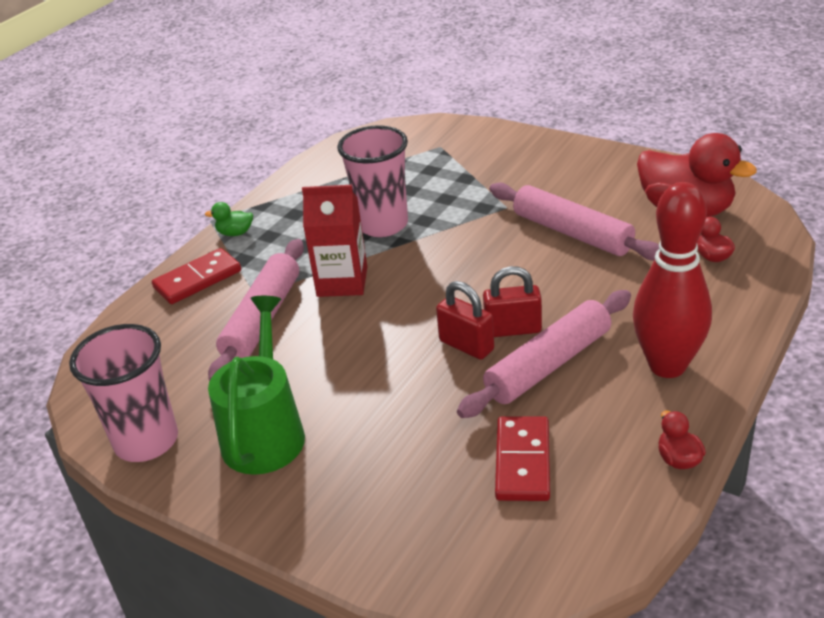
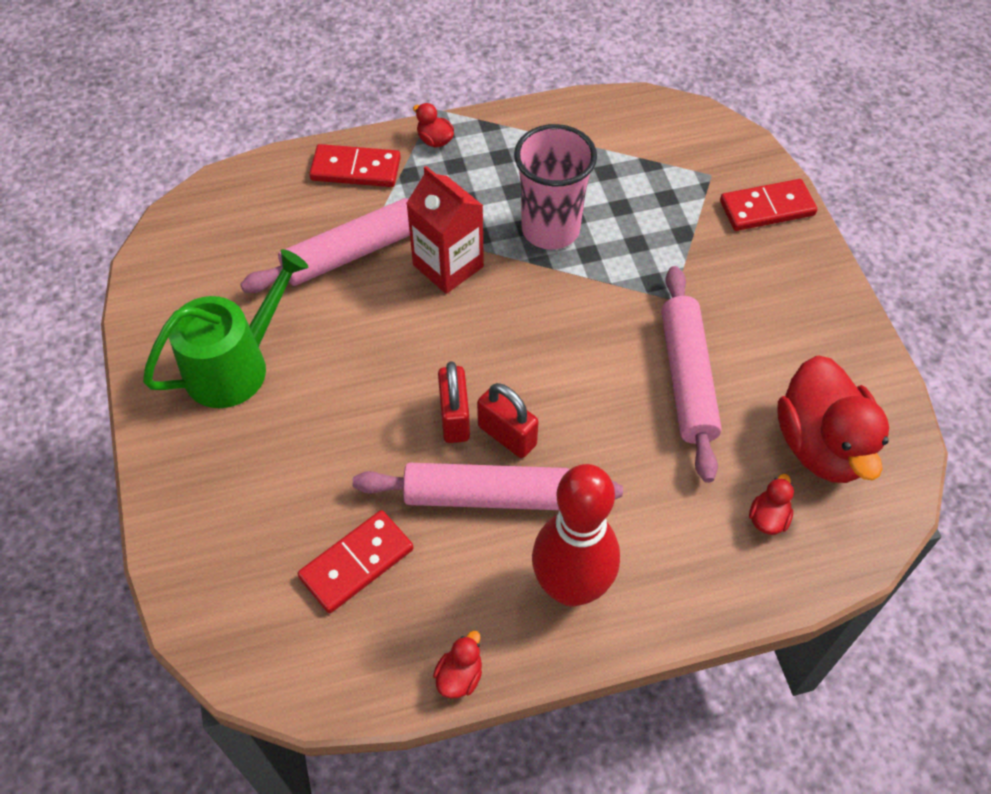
camera: 40 degrees right, 20 degrees up
(146, 441) = (163, 301): pink cup -> none
(235, 233) = (435, 140): green duck -> red duck
(495, 141) = (767, 208): none -> red domino

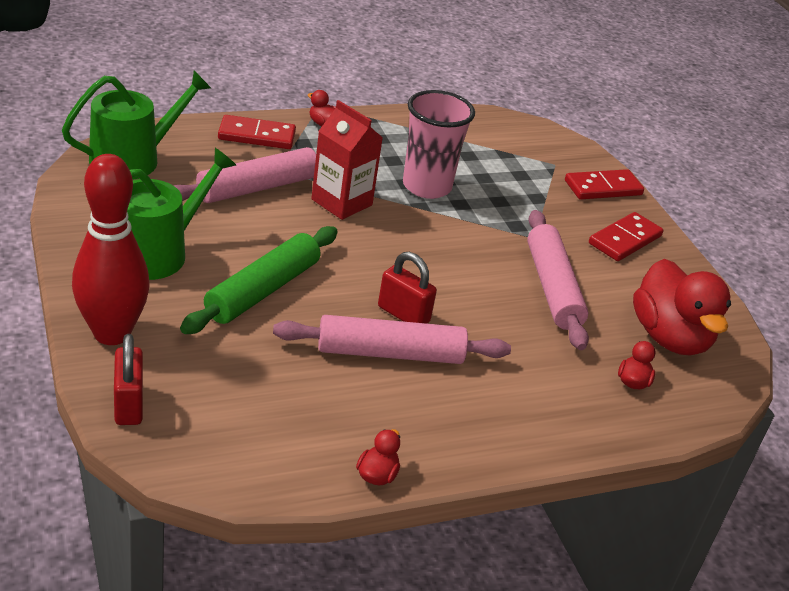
camera: 10 degrees left, 20 degrees down
(213, 223) = (133, 159): none -> green watering can
(349, 413) = (262, 290): none -> green rolling pin
(356, 563) = (276, 392): red domino -> red domino (624, 240)
(454, 418) = (356, 300): red padlock -> red padlock (128, 405)
(571, 587) = (470, 418): red bowling pin -> red bowling pin (112, 333)

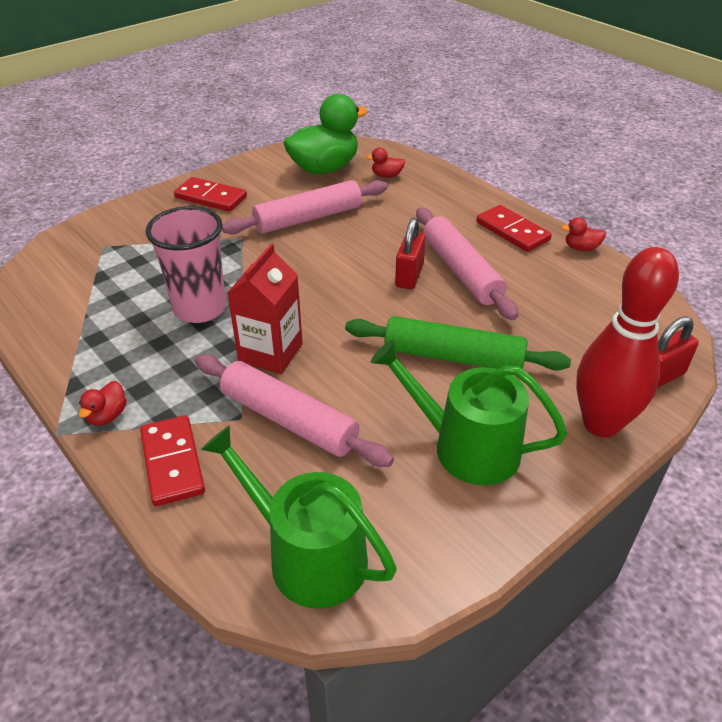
camera: 105 degrees left, 5 degrees up
(603, 188) = (132, 216): red domino -> red domino (512, 231)
(670, 337) = (324, 168): red duck -> green duck

